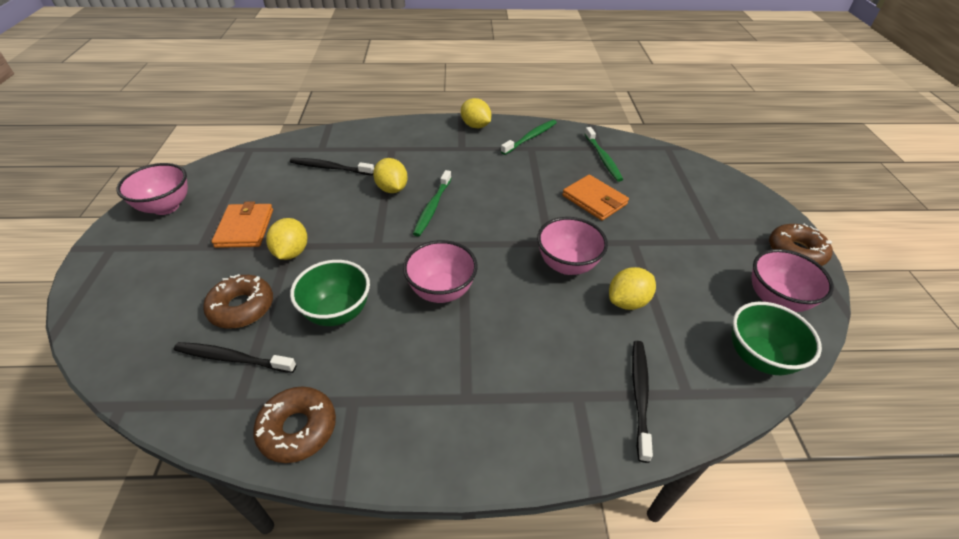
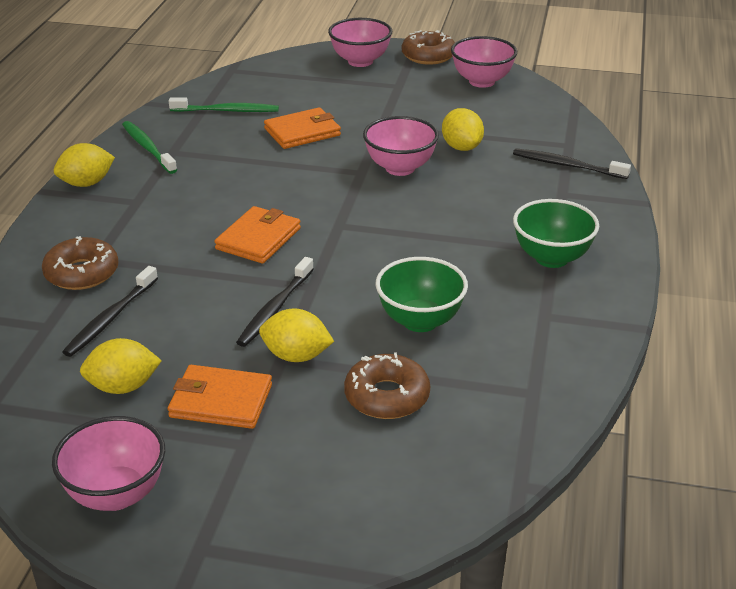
camera: 75 degrees left, 10 degrees down
(232, 358) = (469, 400): black toothbrush -> black toothbrush (275, 309)
(298, 429) = (571, 351): brown donut -> brown donut (82, 273)
(392, 189) = (199, 266): yellow lemon -> yellow lemon (123, 387)
(432, 207) = (258, 238): green toothbrush -> orange wallet
(441, 291) = (410, 248): pink bowl -> pink bowl (360, 61)
(758, 357) = (540, 106): green bowl -> green bowl (551, 258)

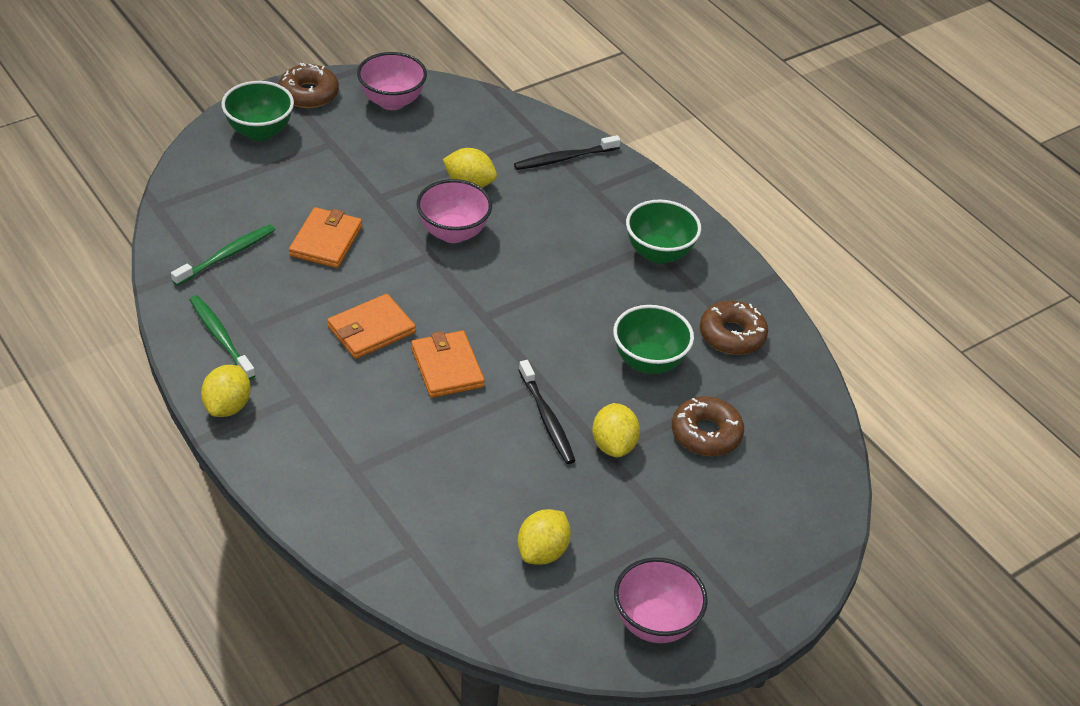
camera: 50 degrees left, 10 degrees up
(82, 273) = (365, 488): brown donut -> brown donut (732, 335)
(110, 318) = (448, 509): black toothbrush -> none
(148, 148) = (220, 337): green toothbrush -> green toothbrush turned 45 degrees clockwise
(220, 401) = (617, 513): orange wallet -> orange wallet (371, 330)
(296, 356) = (613, 445): yellow lemon -> yellow lemon turned 60 degrees counterclockwise
(360, 61) = (260, 132): pink bowl -> green bowl

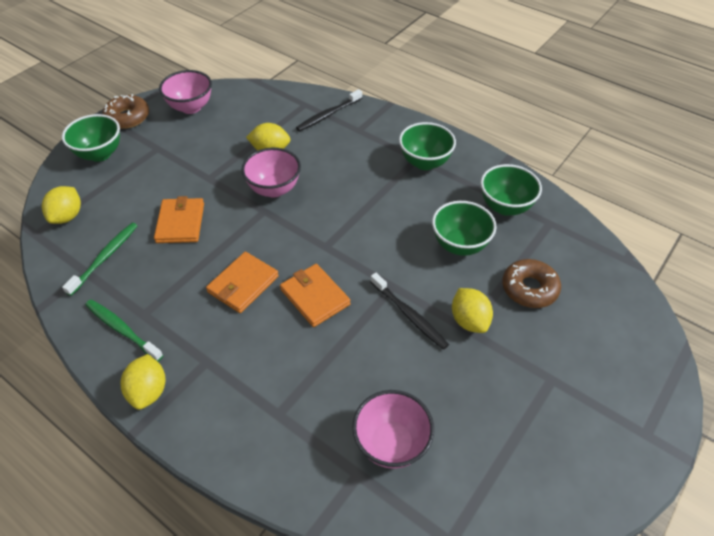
camera: 15 degrees left, 5 degrees up
(542, 552) = (462, 436): yellow lemon -> yellow lemon (67, 216)
(655, 623) = (582, 471): pink bowl -> pink bowl (391, 444)
(732, 335) = (505, 207): brown donut -> green bowl

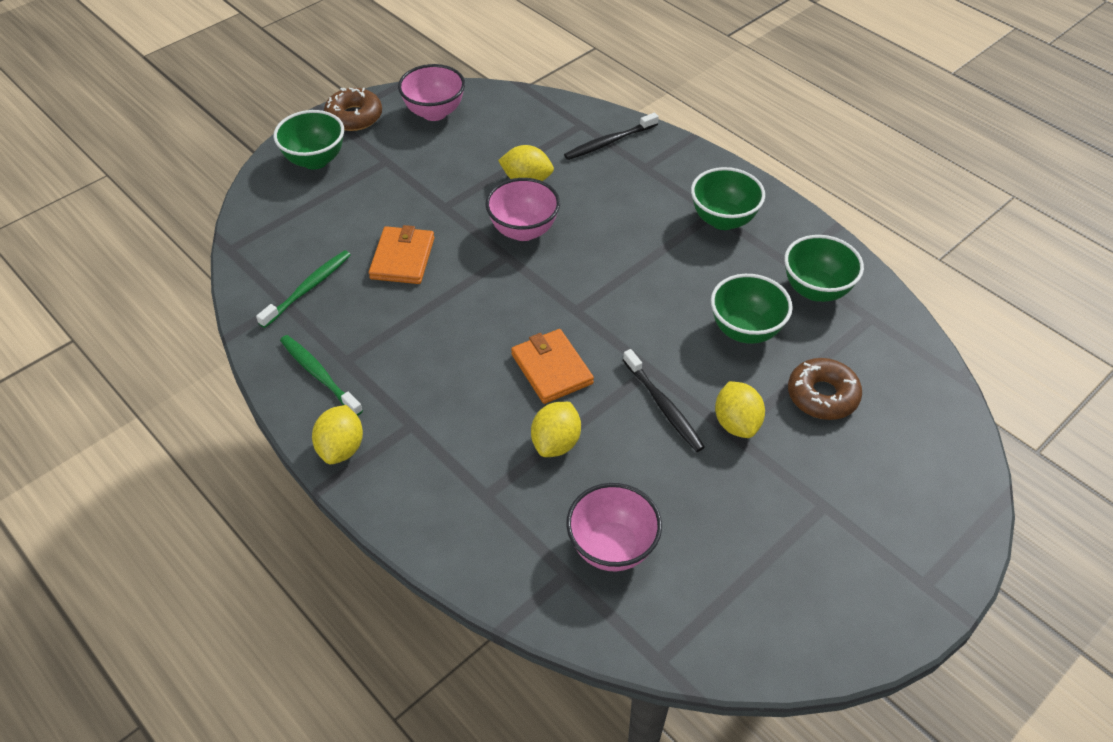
camera: 10 degrees right, 0 degrees up
(67, 216) = (269, 233): yellow lemon -> yellow lemon (556, 443)
(243, 284) = (467, 342): orange wallet -> none

